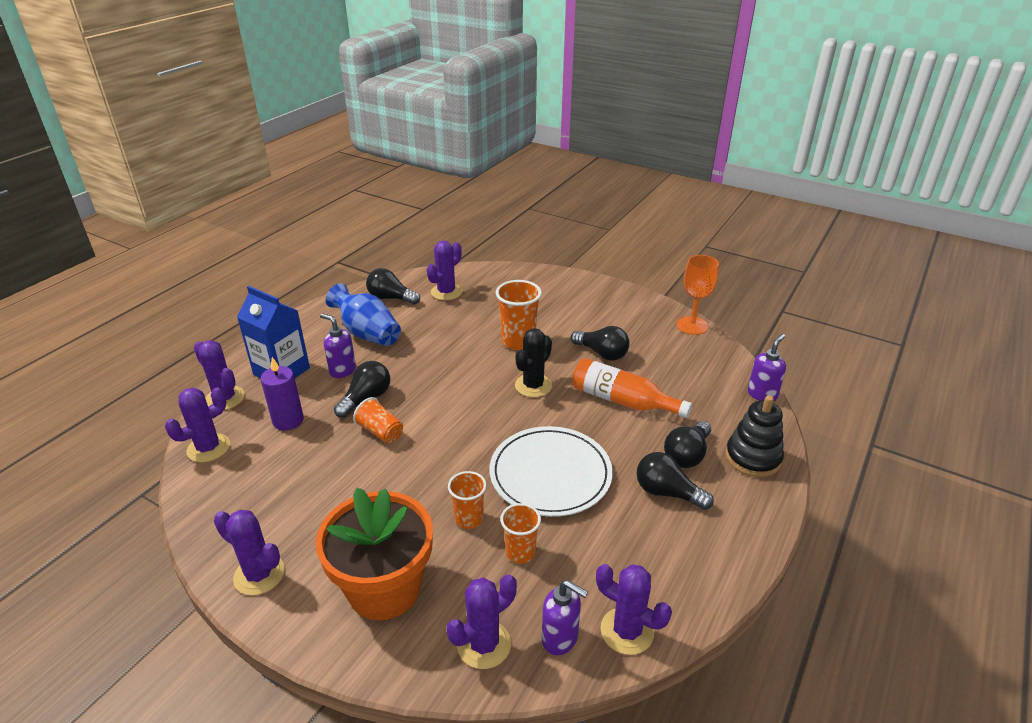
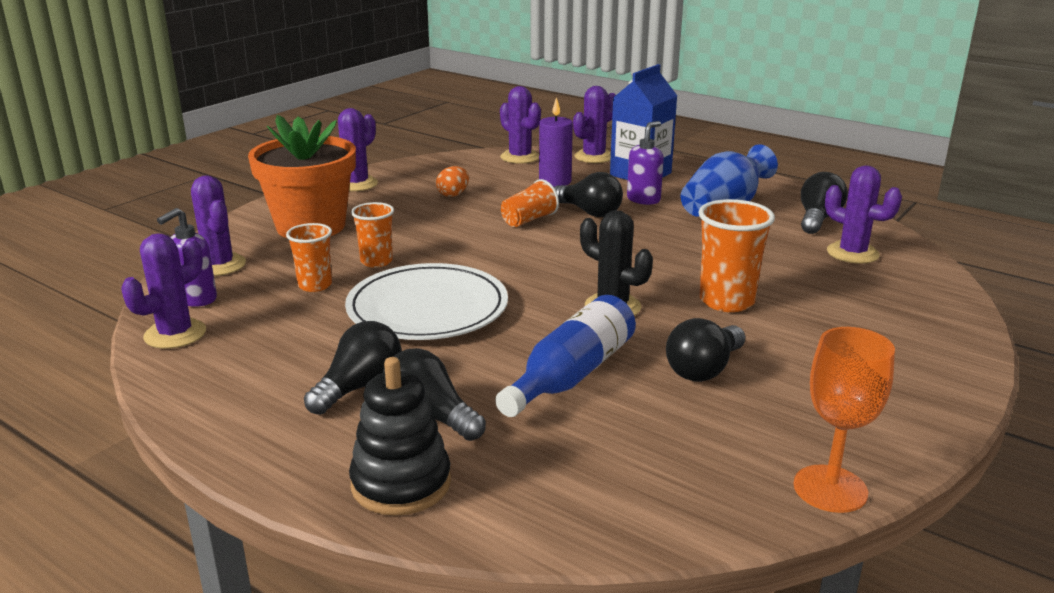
camera: 95 degrees right, 10 degrees down
(309, 487) = (453, 194): none -> orange egg
(622, 401) = (571, 375): orange bottle -> blue bottle
(762, 394) = (579, 539): purple soap dispenser -> none

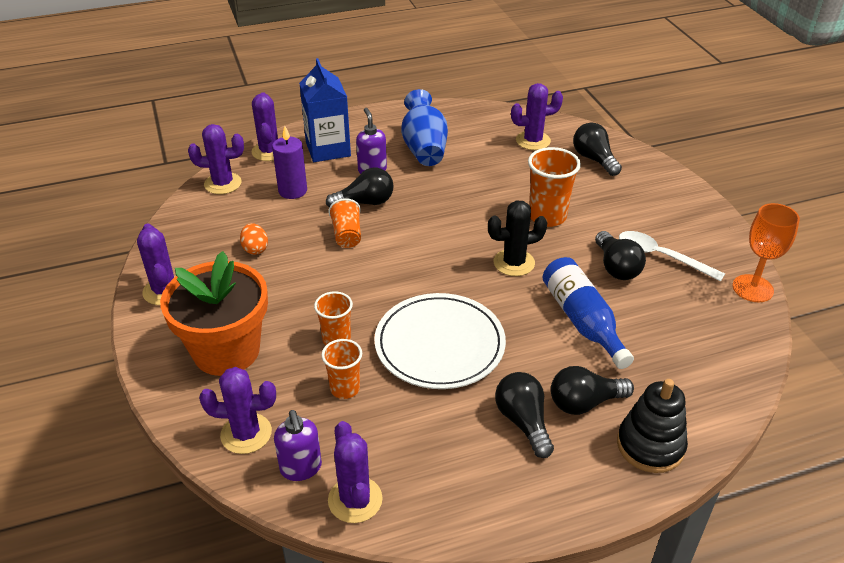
camera: 55 degrees left, 15 degrees up
(778, 395) = (661, 256): none -> white spoon
(818, 219) = (477, 125): black light bulb -> black light bulb (594, 159)

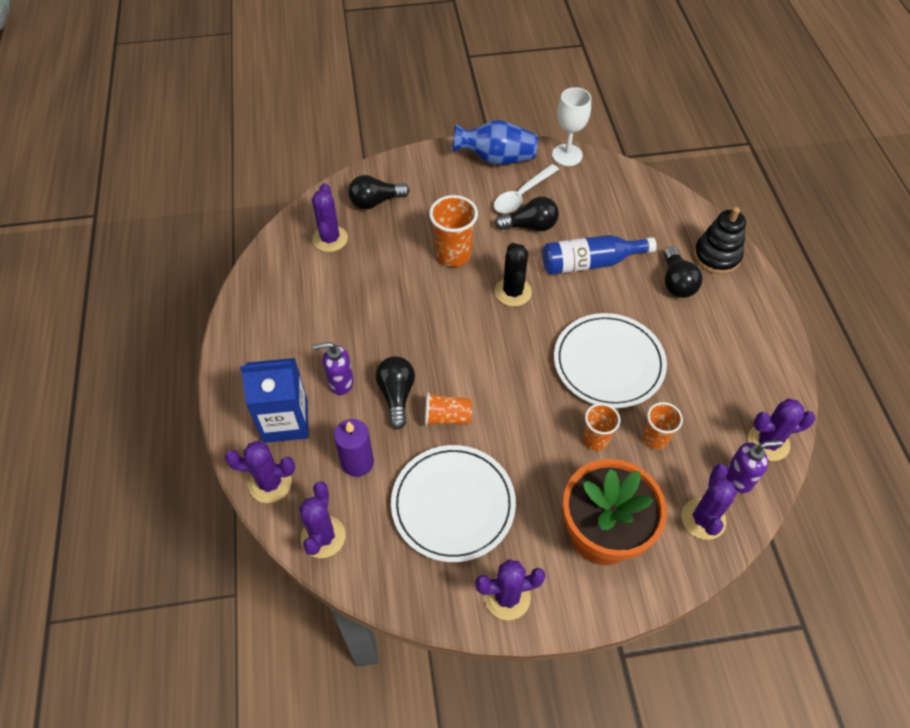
camera: 80 degrees left, 15 degrees up
(255, 249) = (453, 504): orange egg -> white plate
(424, 148) = (313, 330): blue vase -> blue vase (496, 158)
(523, 421) = (694, 323): black light bulb -> none
(752, 288) = (567, 155): orange goblet -> white goblet

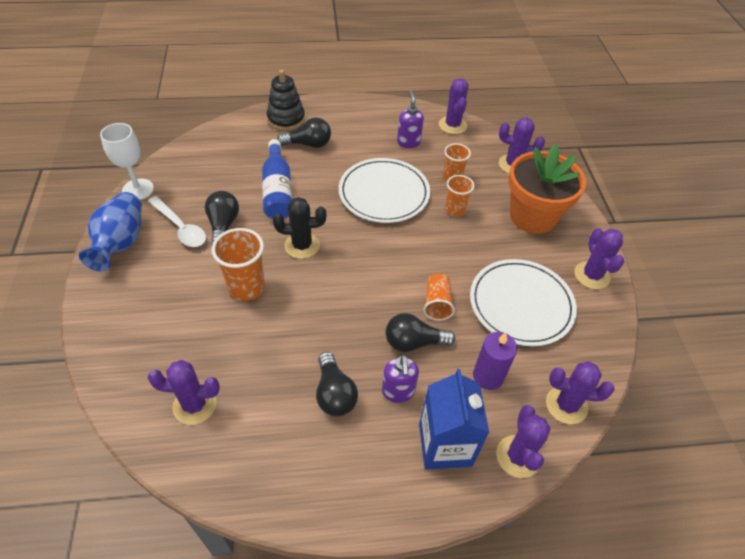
camera: 90 degrees left, 5 degrees down
(375, 202) = (148, 356): black light bulb -> black light bulb (334, 394)
(739, 478) = (481, 143): purple soap dispenser -> purple soap dispenser (408, 142)

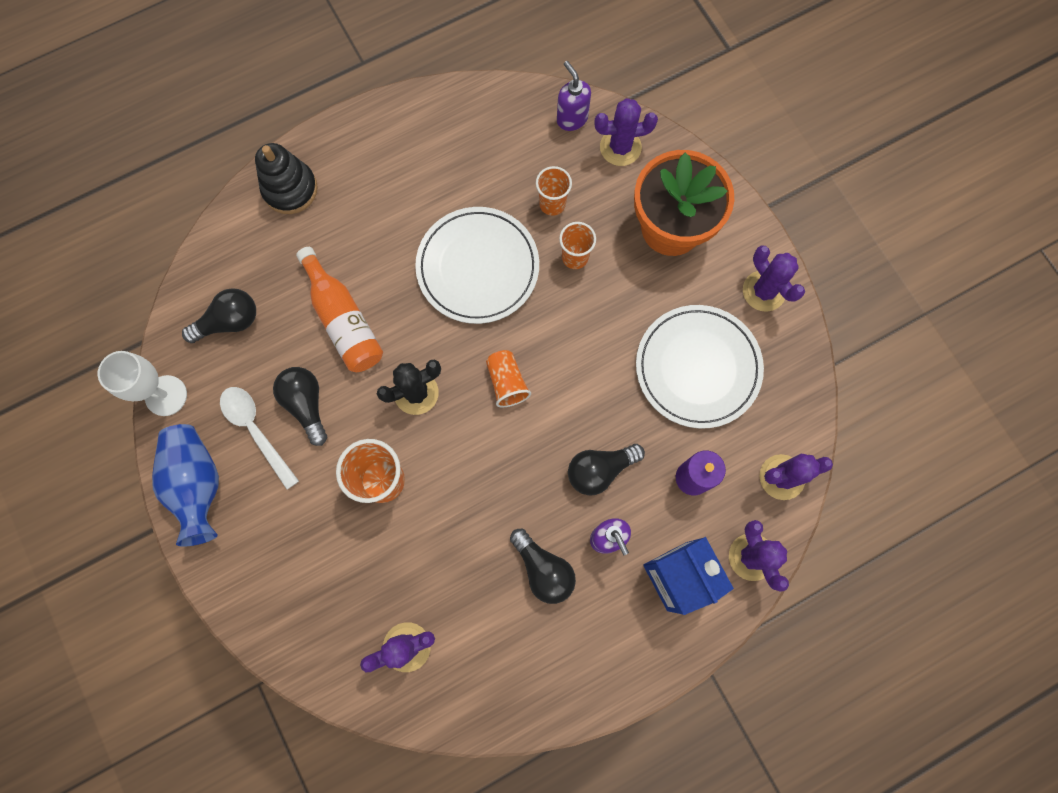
camera: 20 degrees left, 25 degrees up
(180, 228) = (256, 430): white spoon -> white spoon turned 150 degrees counterclockwise
(277, 190) = (343, 320): blue bottle -> orange bottle
(308, 144) = (343, 223): black light bulb -> black light bulb (229, 321)
(408, 142) = (472, 163): purple soap dispenser -> purple soap dispenser (572, 118)
(437, 304) = (605, 408): orange cup -> orange cup (507, 382)
(452, 125) = (517, 106): purple cactus -> none

